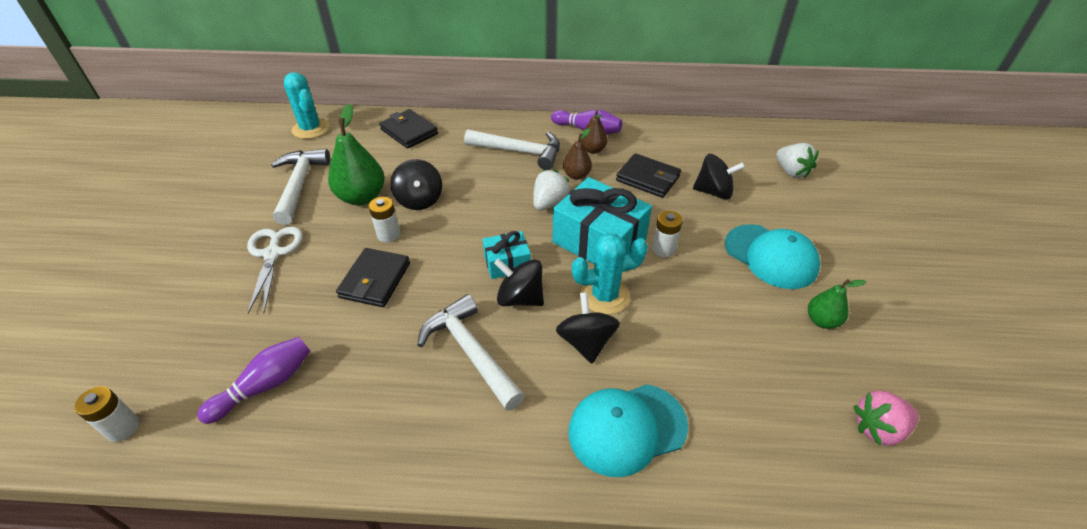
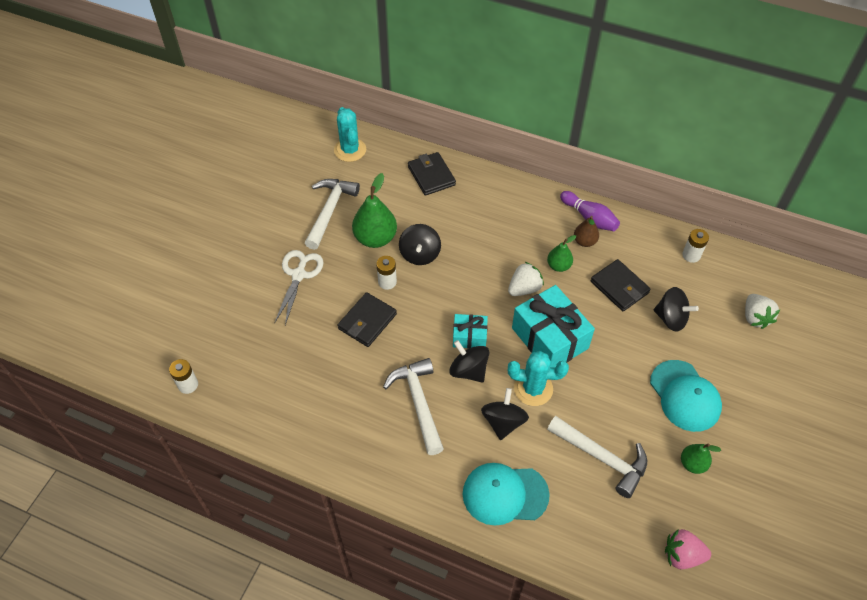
camera: 20 degrees right, 10 degrees up
(265, 385) = (277, 383): purple bowling pin -> none
(520, 152) = (519, 226): white hammer -> white hammer (602, 458)
(576, 175) = (558, 266): brown pear -> green pear
(663, 249) = (599, 361): white battery -> white battery (691, 255)

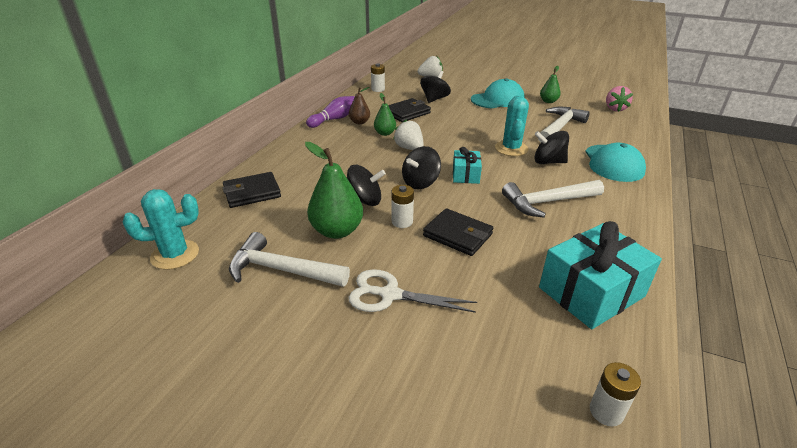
camera: 90 degrees left, 20 degrees down
(468, 370) = (502, 176): black spinning top -> black spinning top (420, 183)
(549, 338) = (460, 140): turquoise gift -> turquoise gift (591, 292)

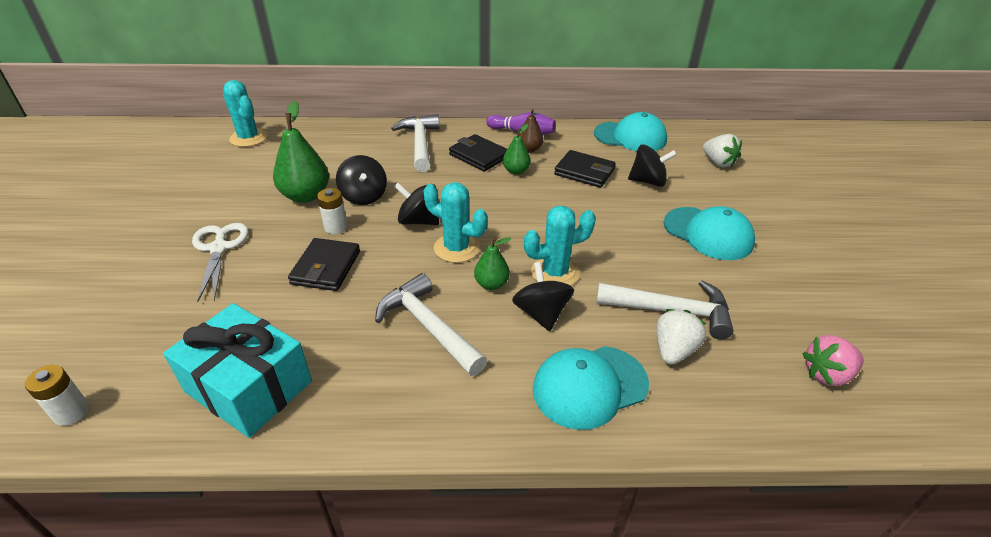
camera: 65 degrees right, 5 degrees up
(252, 193) = (348, 138): black wallet -> black wallet (479, 156)
(281, 270) = (241, 186): white hammer -> white hammer (420, 143)
(378, 89) = (630, 137): white battery -> turquoise cap
(409, 148) = (492, 195): white strawberry -> white strawberry (673, 350)
(465, 175) = (456, 248): turquoise gift -> turquoise cactus
(548, 101) = (762, 286): green pear -> green pear (491, 284)

